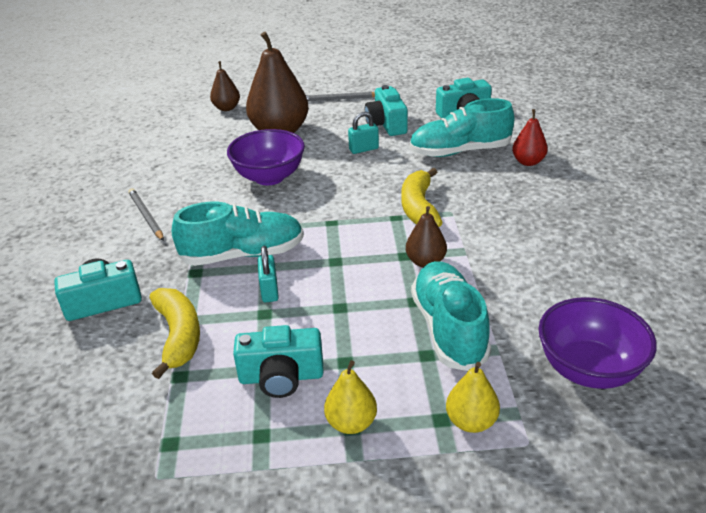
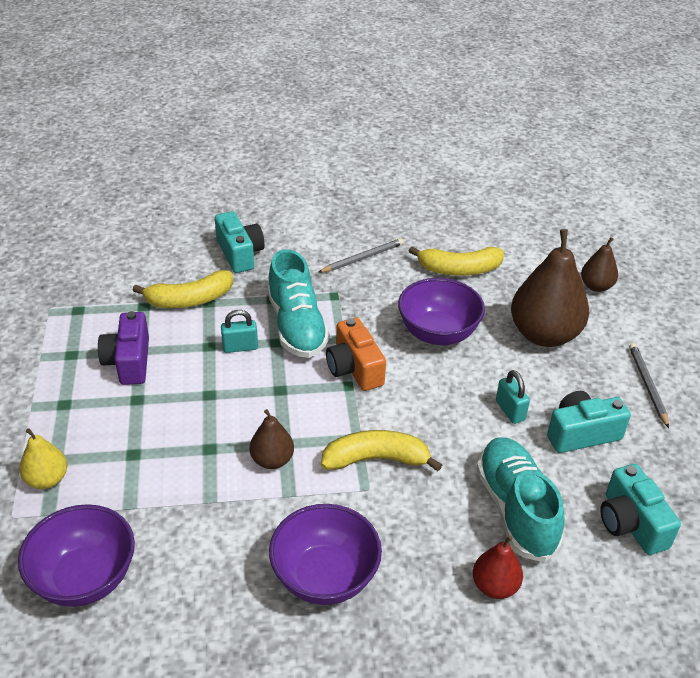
camera: 85 degrees right, 5 degrees up
(184, 165) = (459, 269): none -> yellow banana
(281, 377) = (129, 361): turquoise camera -> purple camera
(309, 219) = (354, 368): none -> orange camera
(351, 423) = (68, 404): yellow pear -> none
(448, 328) = (165, 472): turquoise shoe -> none
(542, 230) = (325, 577): none -> purple bowl

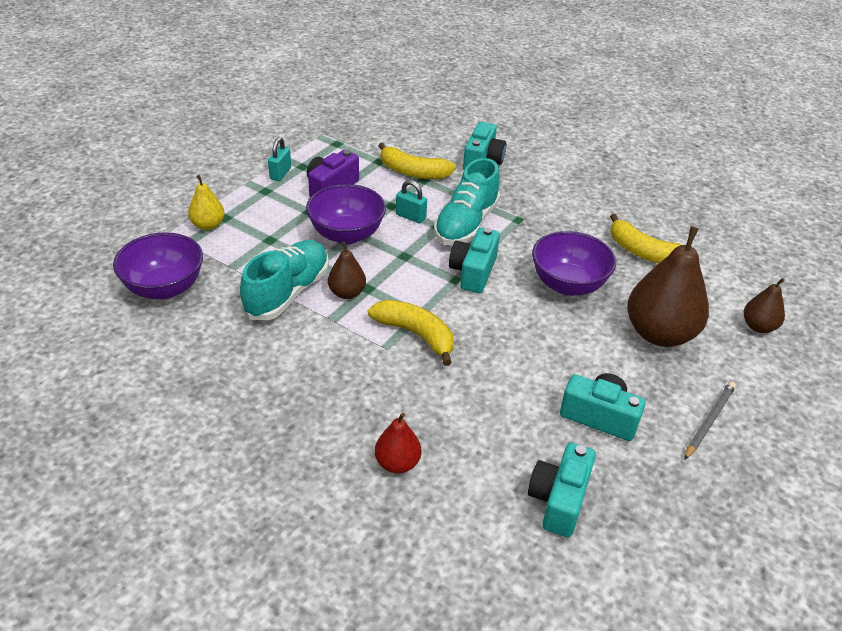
camera: 40 degrees right, 0 degrees up
(325, 577) = (294, 379): purple bowl -> purple bowl (346, 234)
(354, 368) = (473, 272): orange camera -> turquoise camera
(362, 258) = (572, 207): grey pencil -> none
(510, 411) = (559, 366): turquoise padlock -> turquoise padlock (280, 174)
(515, 509) = (477, 429): turquoise shoe -> turquoise shoe (287, 293)

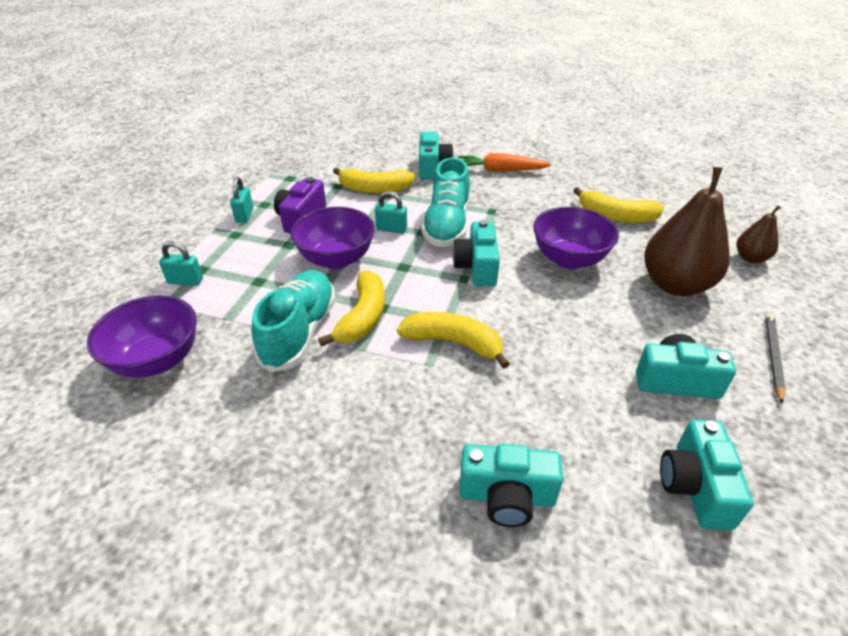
camera: 15 degrees left, 0 degrees up
(208, 225) = (185, 281): yellow pear -> turquoise padlock
(347, 293) = (363, 317): brown pear -> yellow banana
(397, 463) = (507, 496): red pear -> turquoise camera
(551, 178) = (500, 170): none -> orange carrot

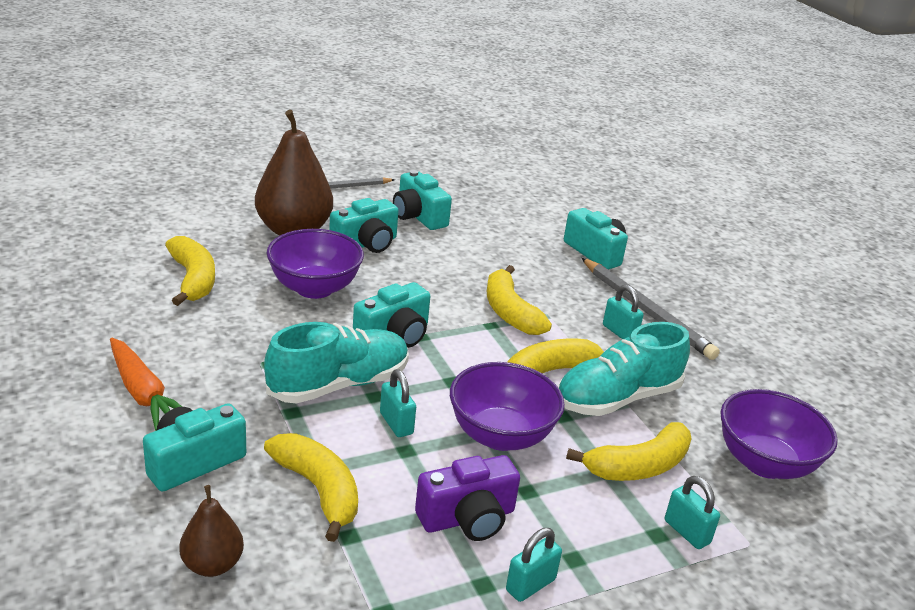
camera: 135 degrees left, 10 degrees down
(243, 297) = (638, 466): none -> yellow banana
(361, 396) = (619, 332): none -> turquoise padlock
(367, 447) = (646, 311): none -> grey pencil
(695, 486) = (499, 201): turquoise camera -> turquoise camera (366, 244)
(750, 258) = (205, 203): brown pear -> brown pear (212, 564)

